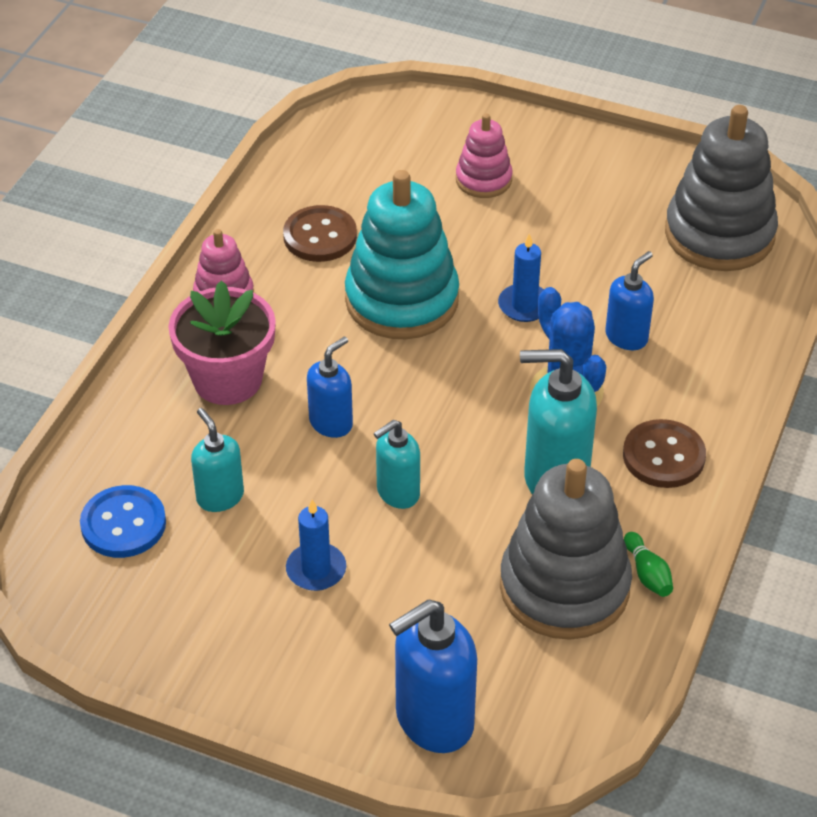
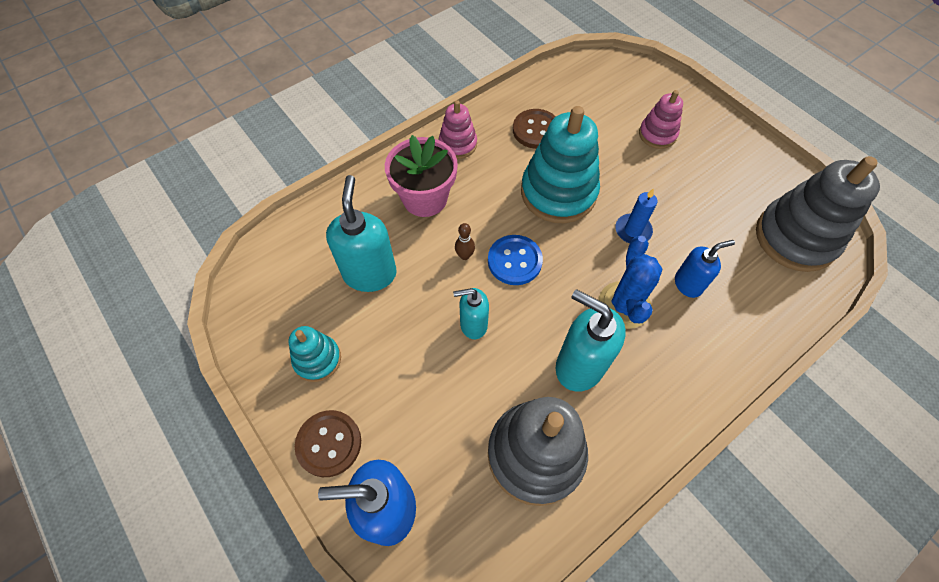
camera: 30 degrees right, 15 degrees up
(123, 524) = (307, 264): blue button -> blue button (514, 261)
(220, 497) = (370, 273): turquoise soap dispenser -> turquoise soap dispenser, size x1.66
(225, 619) = (317, 359): none -> turquoise stacking toy
(316, 569) = (390, 353): blue candle -> none
(331, 423) = (465, 256): blue soap dispenser -> brown bowling pin
(647, 573) = (598, 475): green bowling pin -> none
(663, 456) = (663, 387): brown button -> brown button (329, 444)

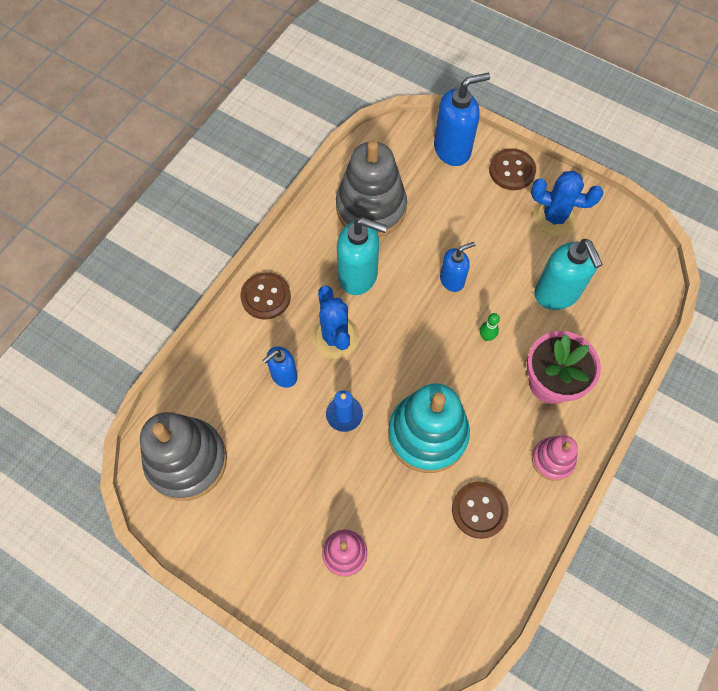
camera: 160 degrees right, 5 degrees up
(317, 359) = (554, 217): turquoise stacking toy -> blue cactus
(465, 256) = (486, 336): brown bowling pin -> green bowling pin
(473, 325) = (452, 280): turquoise soap dispenser -> blue soap dispenser
(514, 261) = (441, 346): blue button -> none
(697, 377) = (266, 297): none -> brown button

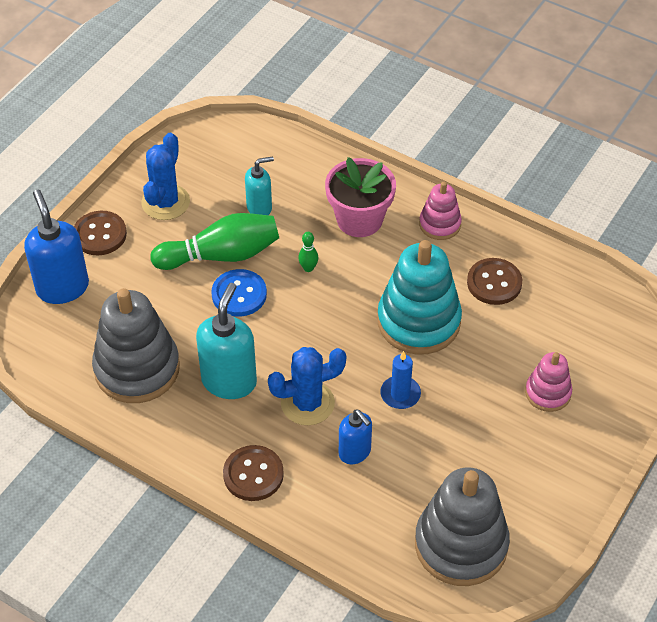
camera: 90 degrees left, 15 degrees down
(452, 280) = (239, 294): blue soap dispenser -> blue button
(496, 264) = (221, 255): none -> green bowling pin
(557, 294) = (259, 207): turquoise soap dispenser -> turquoise soap dispenser, size x0.60

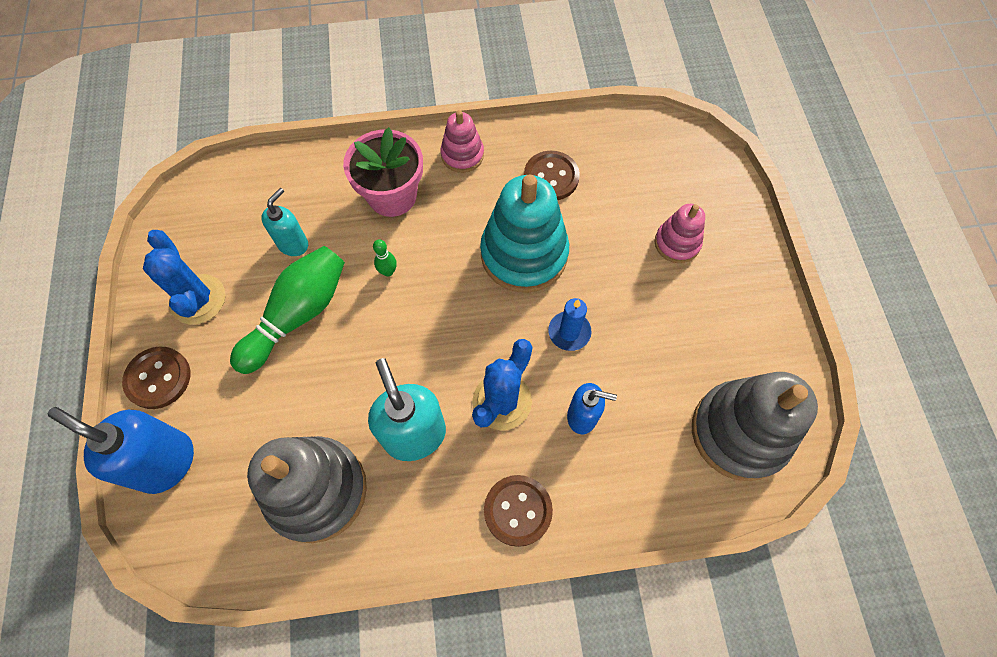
camera: 40 degrees left, 15 degrees up
(239, 294) = (348, 341): blue button -> none

